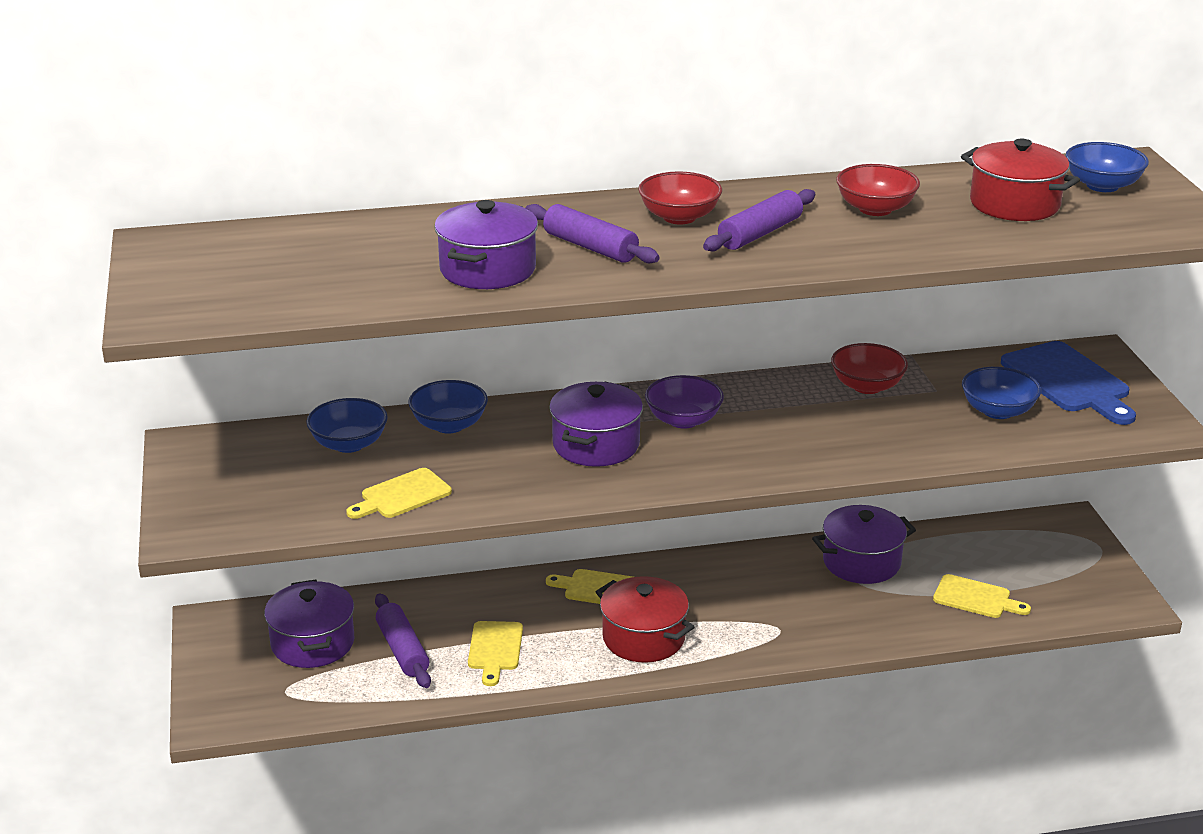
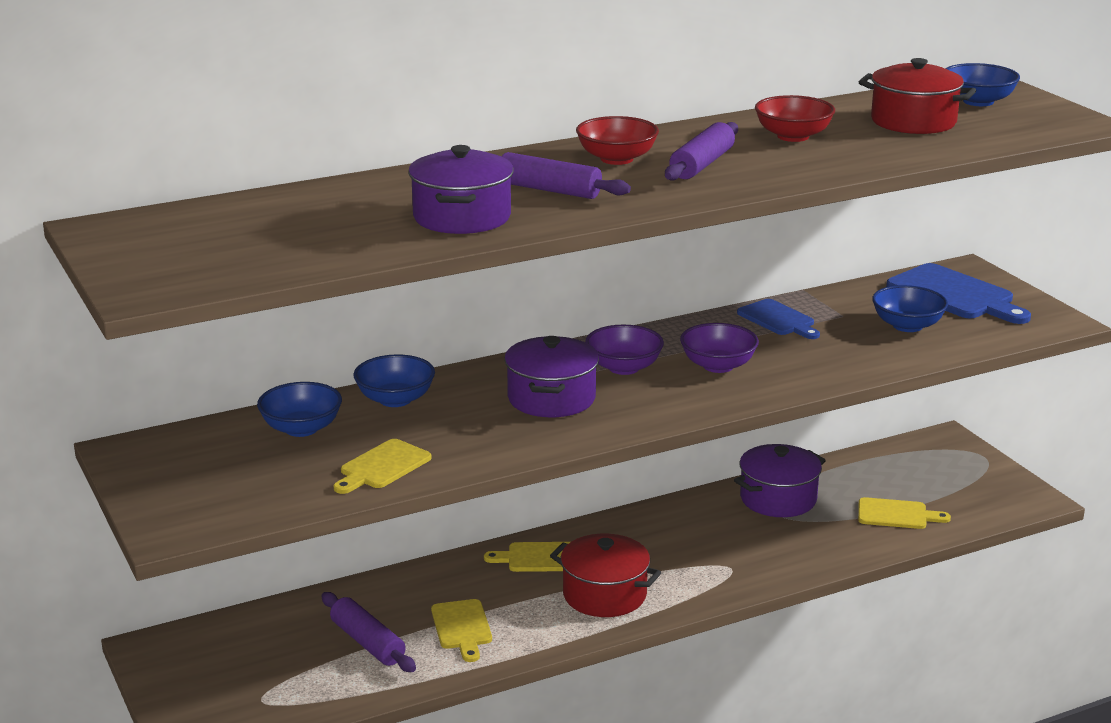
camera: 15 degrees left, 5 degrees down
(312, 643) = (270, 651): purple pot -> none
(778, 431) = (718, 366): none -> purple bowl
(867, 386) = (778, 319): red bowl -> blue cutting board

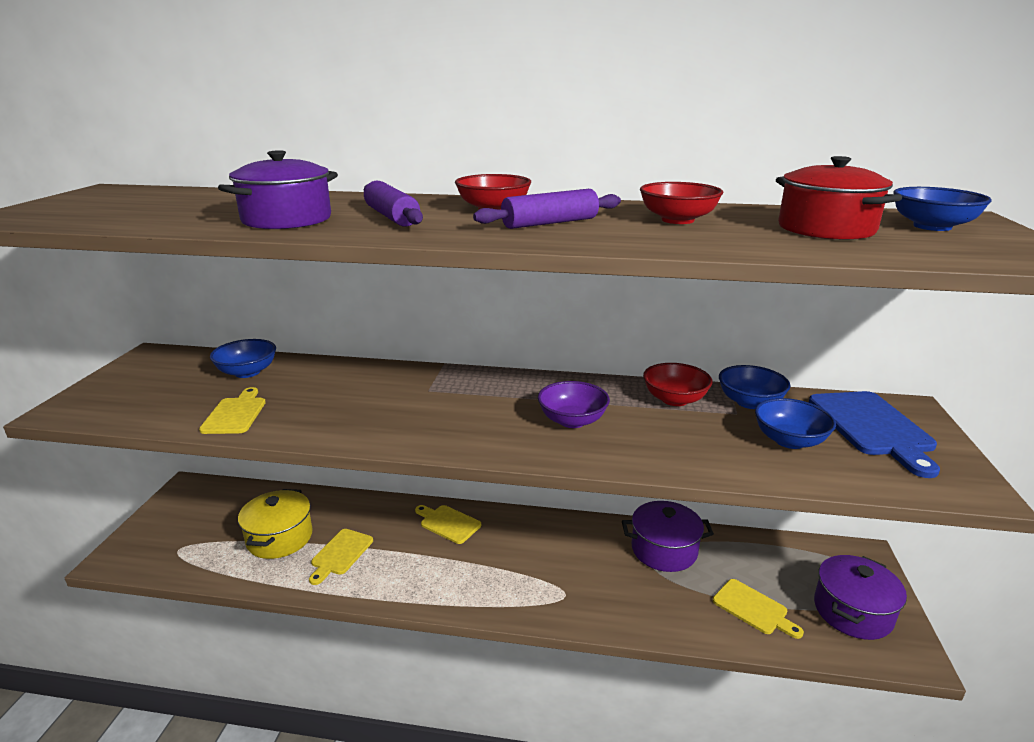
camera: 35 degrees right, 0 degrees up
(367, 643) = (279, 538): purple rolling pin -> yellow pot
(382, 467) = (235, 414): yellow cutting board -> yellow cutting board turned 105 degrees clockwise
(395, 399) = (327, 372): blue bowl -> blue bowl (750, 402)
(551, 398) = (416, 404): purple pot -> purple pot (852, 612)
(604, 595) = (453, 573): red pot -> none
(624, 367) = (501, 398): purple bowl -> none
(778, 319) = (674, 399): blue cutting board -> red bowl

